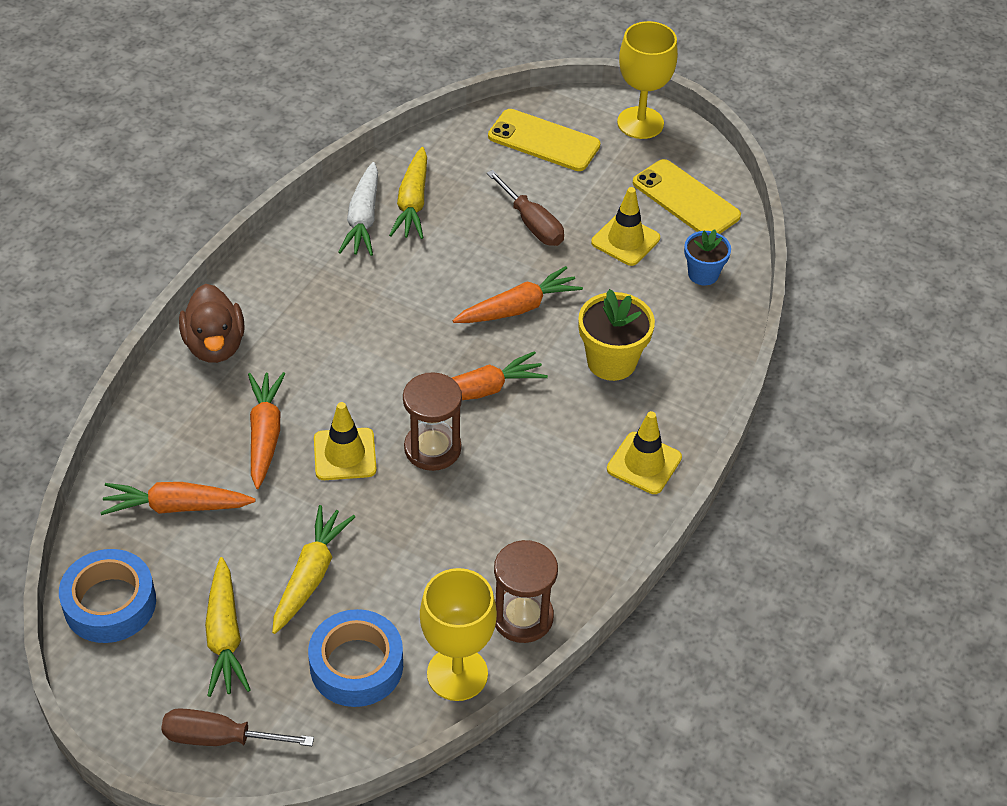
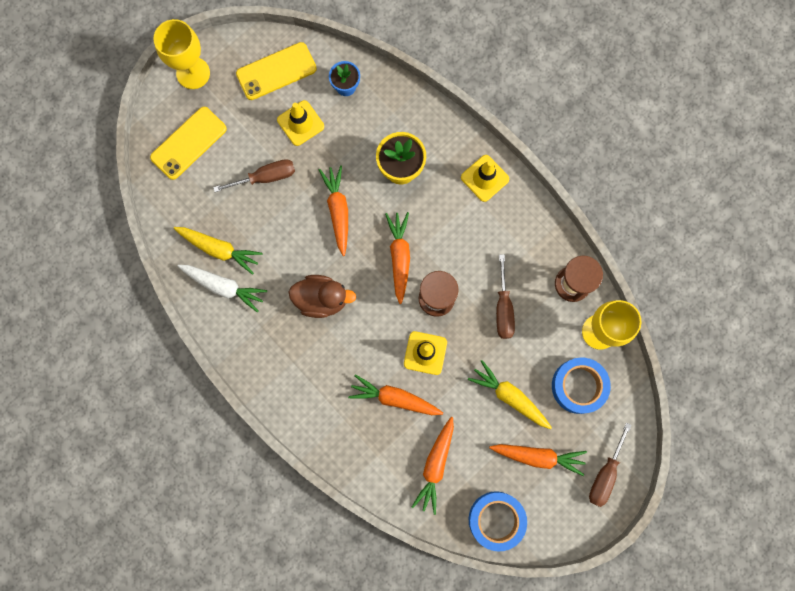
camera: 70 degrees left, 30 degrees up
(215, 345) = (309, 413): brown duck -> brown duck (322, 299)
(225, 636) = (538, 456): yellow carrot -> orange carrot
(448, 534) = (503, 308): none -> brown screwdriver

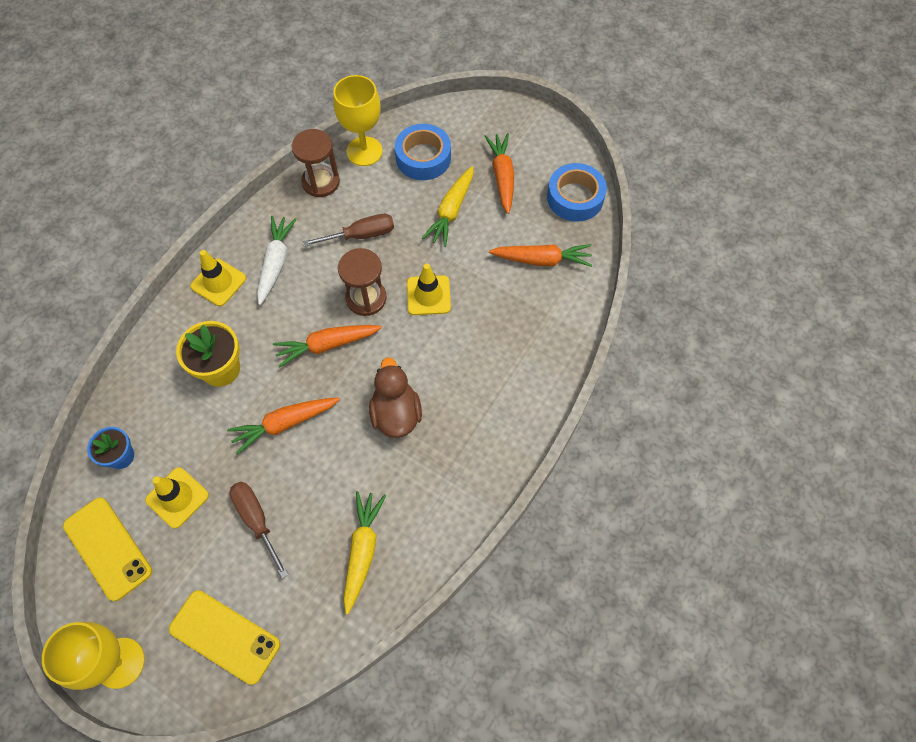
camera: 105 degrees left, 15 degrees down
(224, 287) = (409, 531): white carrot -> white carrot (276, 263)
(394, 398) = (485, 313): orange carrot -> none
(605, 474) = (500, 122): brown screwdriver -> none

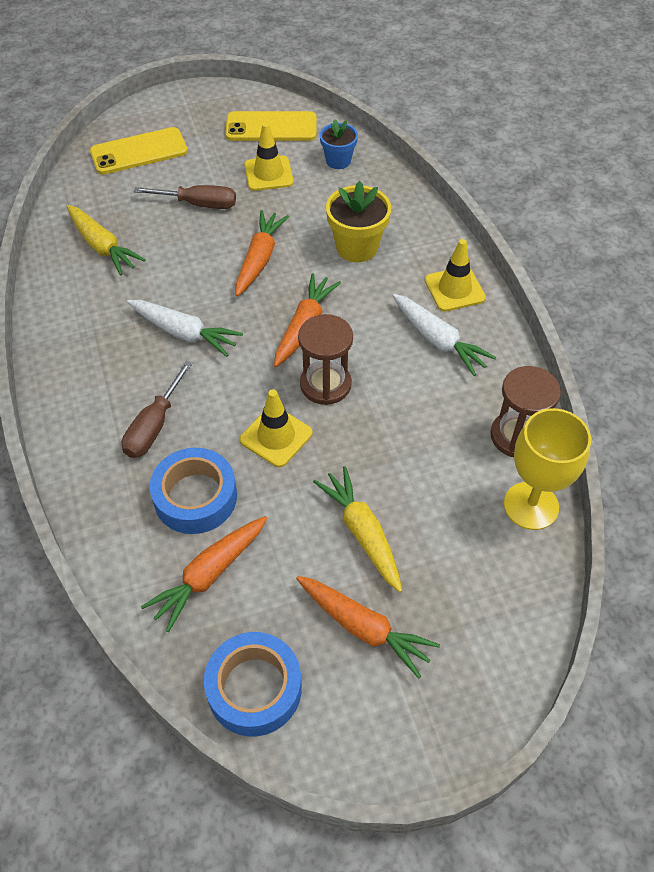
camera: 130 degrees right, 10 degrees down
(120, 663) = (185, 103): yellow goblet -> none
(361, 235) = (408, 427): brown screwdriver -> brown screwdriver (154, 426)
(396, 414) = (184, 333): brown duck -> white carrot
(423, 158) = (469, 561): blue tape -> blue tape (195, 497)

